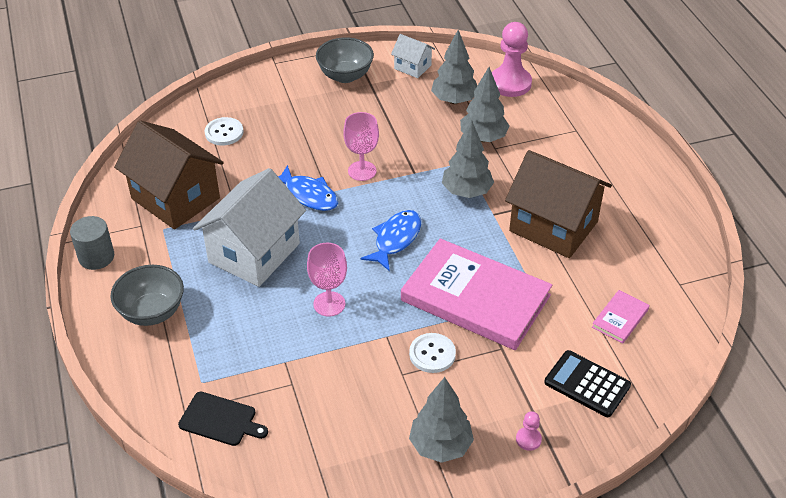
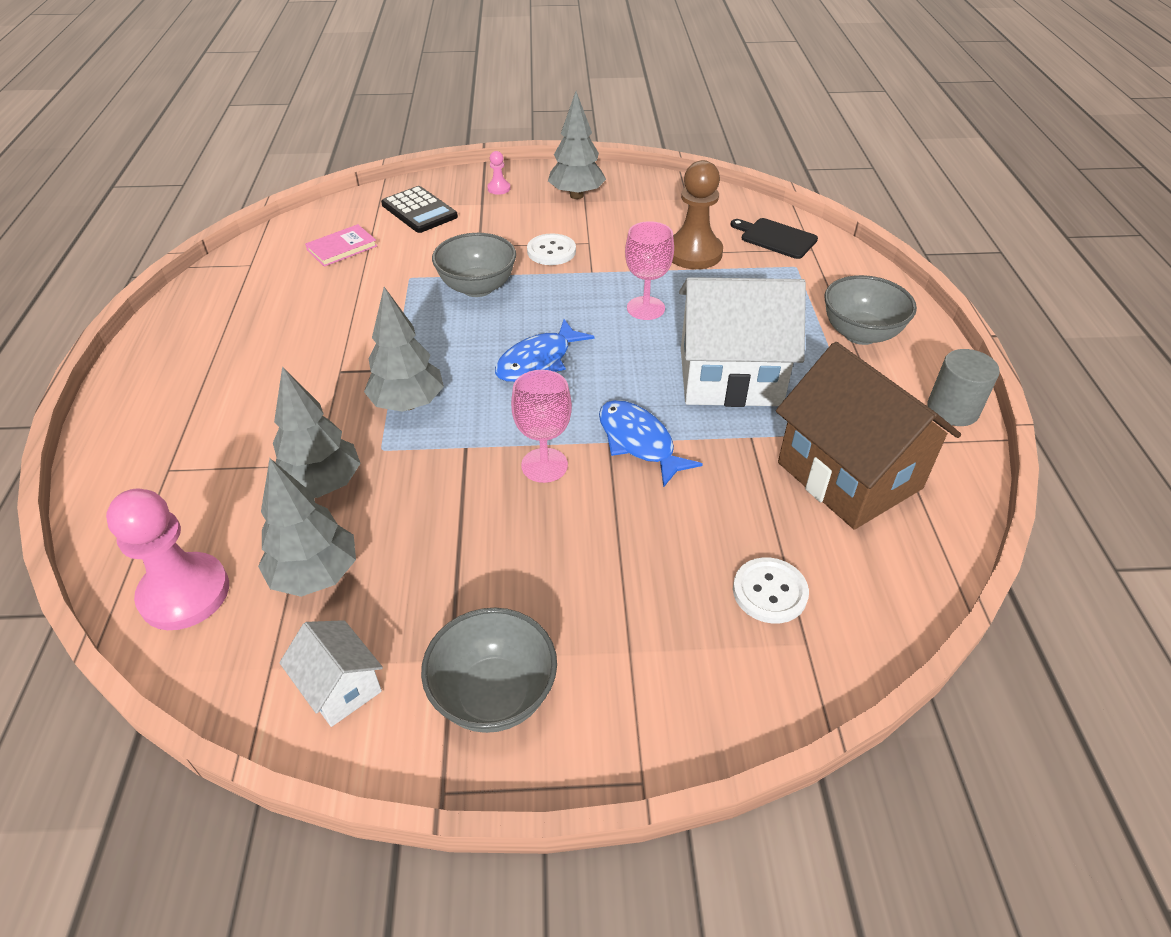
camera: 165 degrees left, 0 degrees up
(254, 253) = (730, 377): white house -> white house turned 45 degrees clockwise
(299, 379) = (693, 253): none -> brown pawn
(475, 298) = (477, 287): pink book -> grey bowl
(553, 226) = (330, 341): brown house -> none

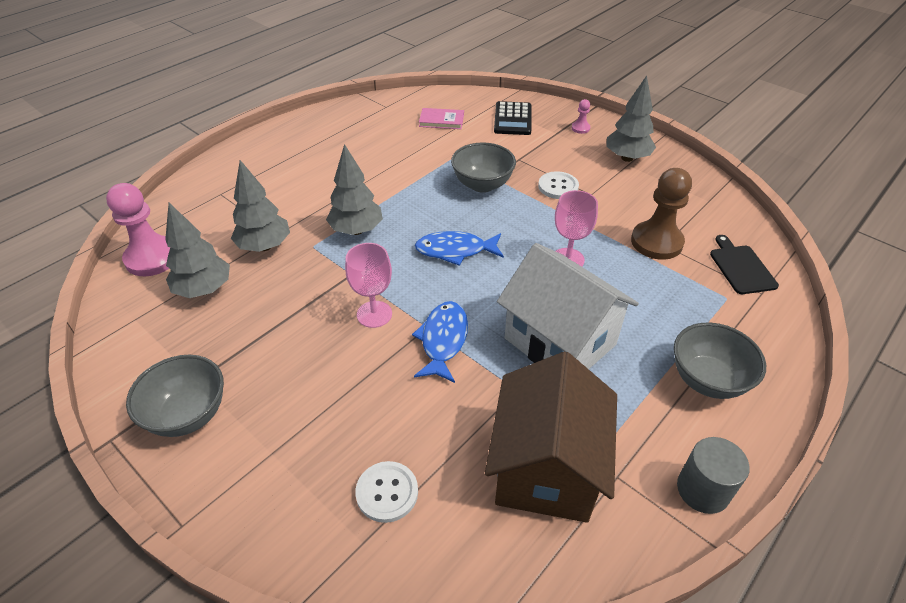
camera: 45 degrees right, 0 degrees up
(340, 687) = (143, 352): white house -> none

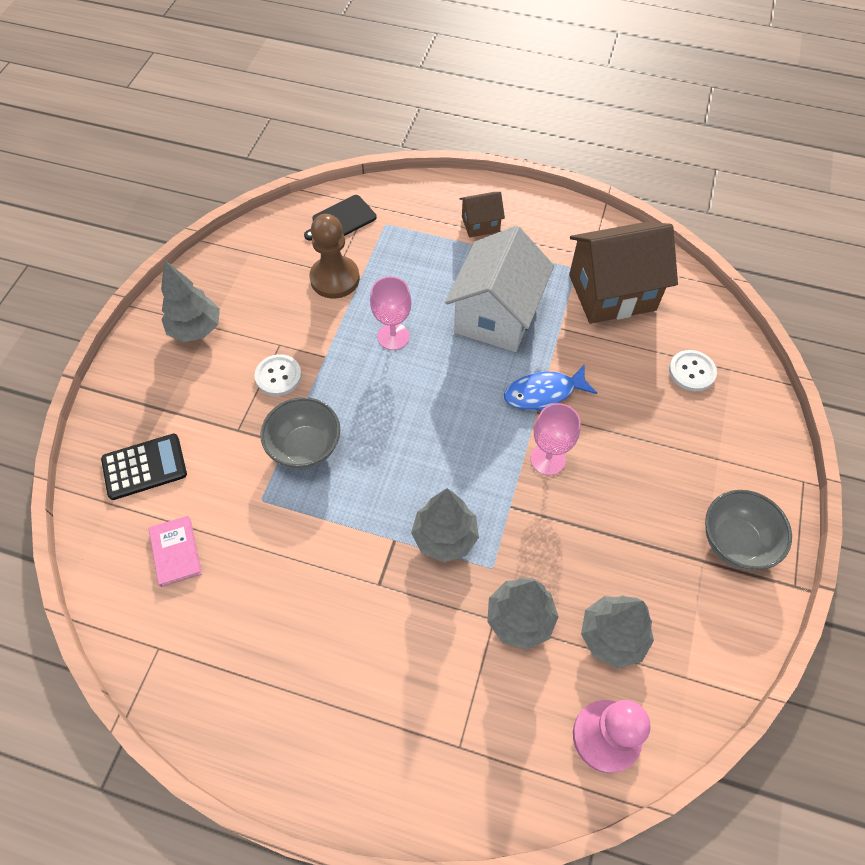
camera: 115 degrees left, 15 degrees up
(455, 251) = (428, 429): blue fish -> none
(580, 128) = (144, 388): pink pawn -> none
(703, 490) = (572, 215): grey cylinder -> none
(707, 380) = (480, 224): grey bowl -> brown house

